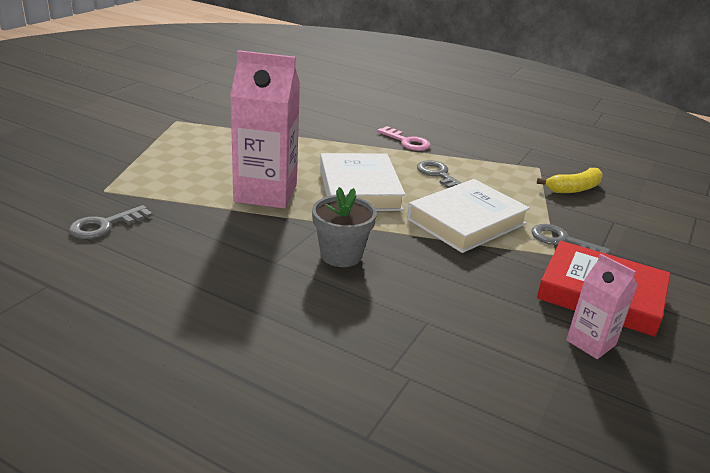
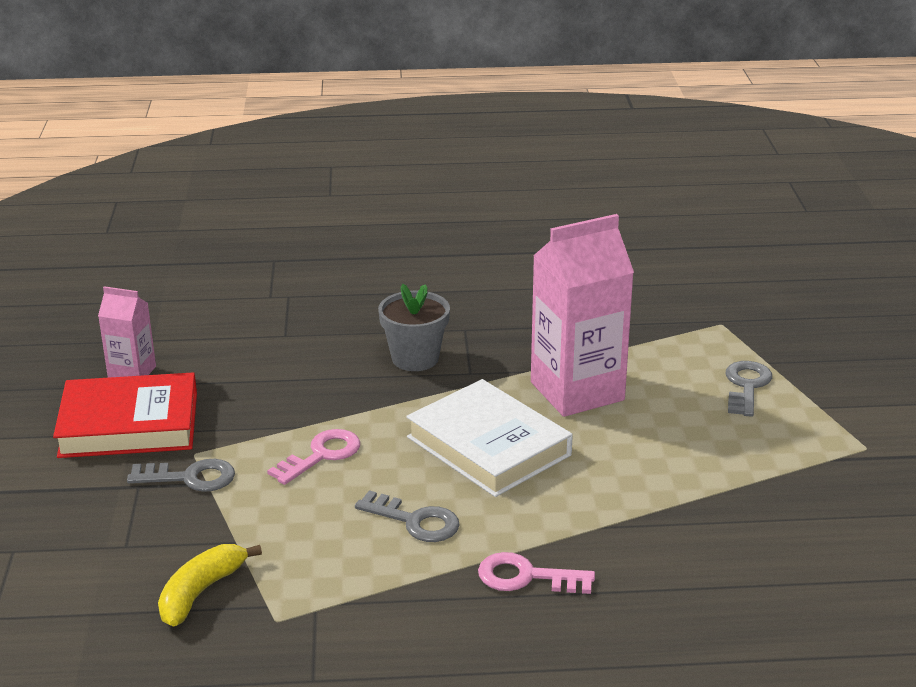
camera: 150 degrees right, 0 degrees up
(105, 225) = (650, 298): grey key -> grey key (746, 386)
(466, 221) = (321, 455): white book -> pink key

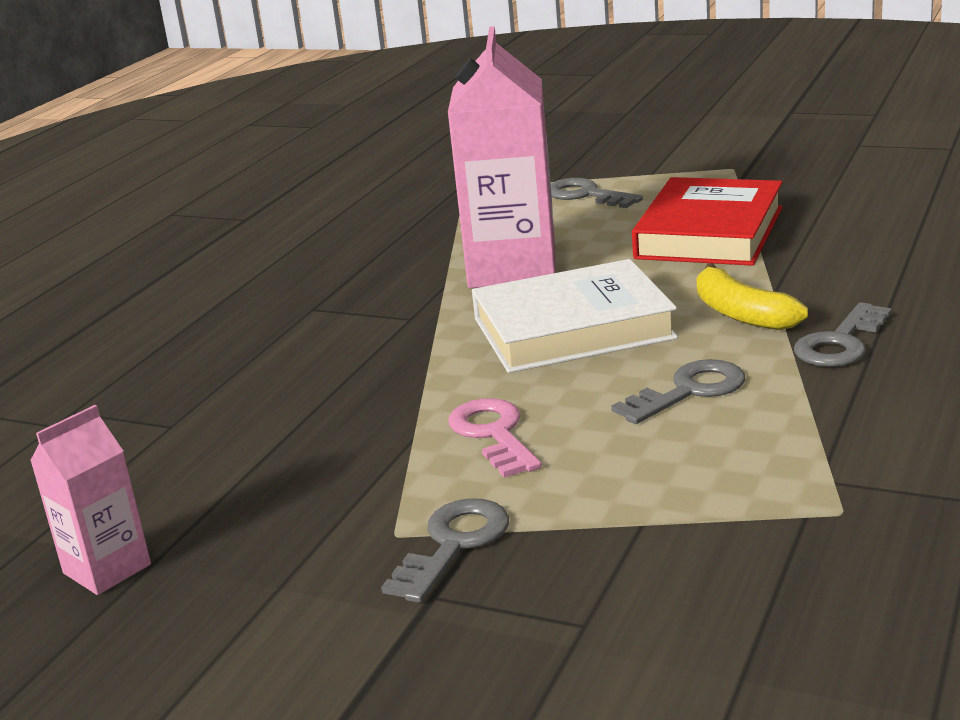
camera: 60 degrees left, 5 degrees down
(129, 424) = (253, 587): red book -> red book (709, 233)
(201, 592) = (745, 566): yellow banana -> yellow banana (741, 314)
(415, 358) = (340, 345): grey flower pot -> none
(526, 577) = (840, 343): pink key -> grey key

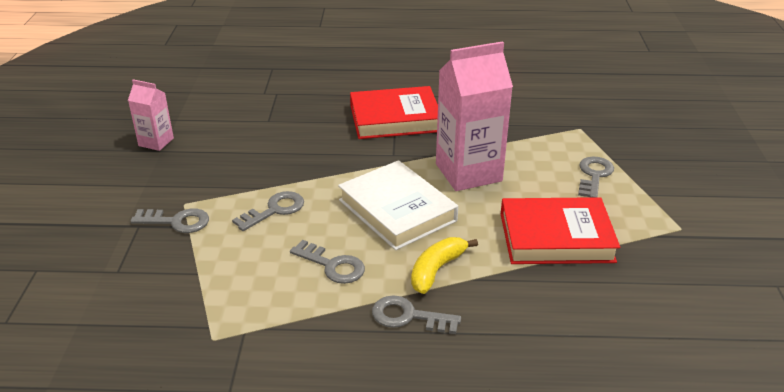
camera: 65 degrees right, 10 degrees up
(299, 307) = (395, 118): none -> red book
(493, 434) = (275, 210): pink key -> grey key

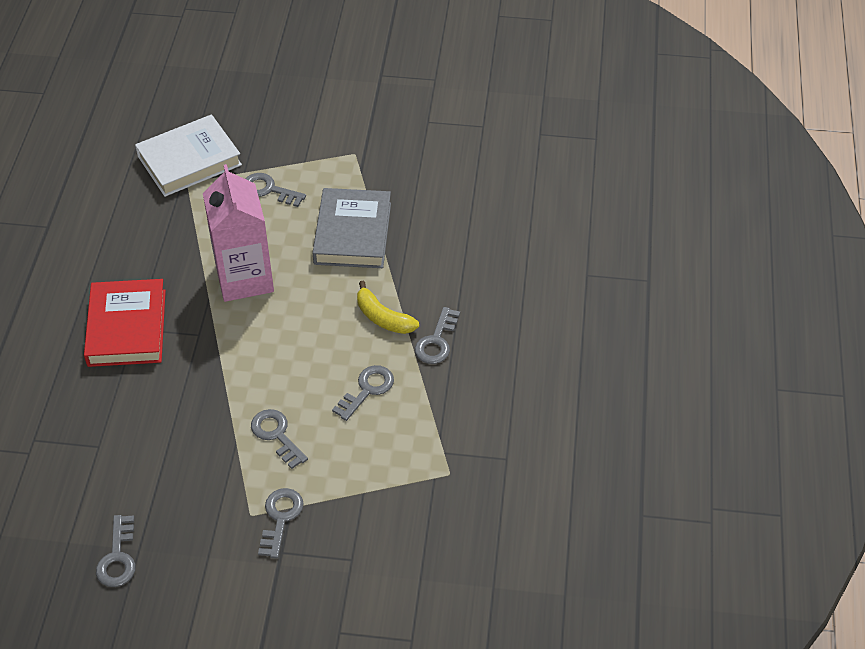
camera: 85 degrees left, 15 degrees up
(156, 142) = (118, 557): pink carton -> grey key
(397, 210) = (295, 338): white book -> white book (189, 160)
(556, 237) = (352, 233): red book -> grey book

